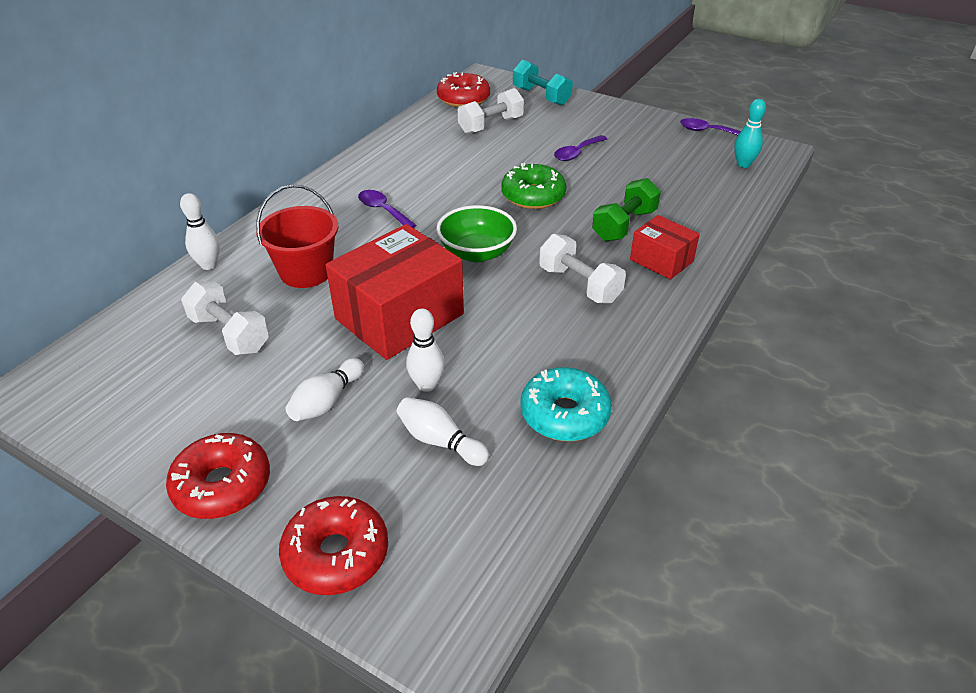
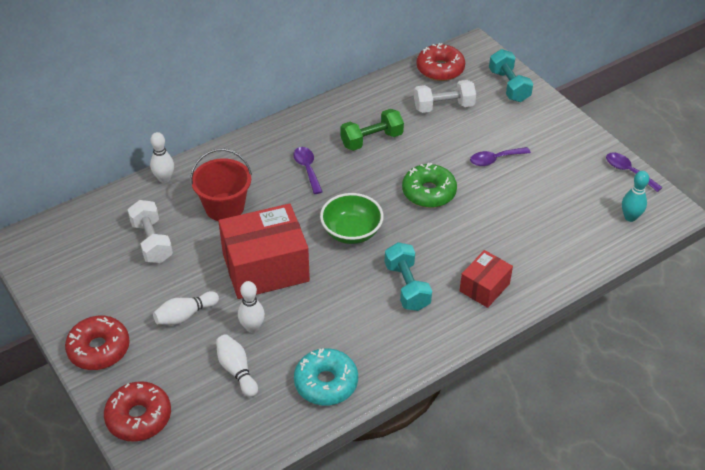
camera: 25 degrees right, 5 degrees up
(579, 285) = (407, 286): white dumbbell -> turquoise dumbbell
(624, 225) = (480, 245): green dumbbell -> green dumbbell (371, 140)
(661, 260) = (484, 287): red box -> red box turned 60 degrees clockwise

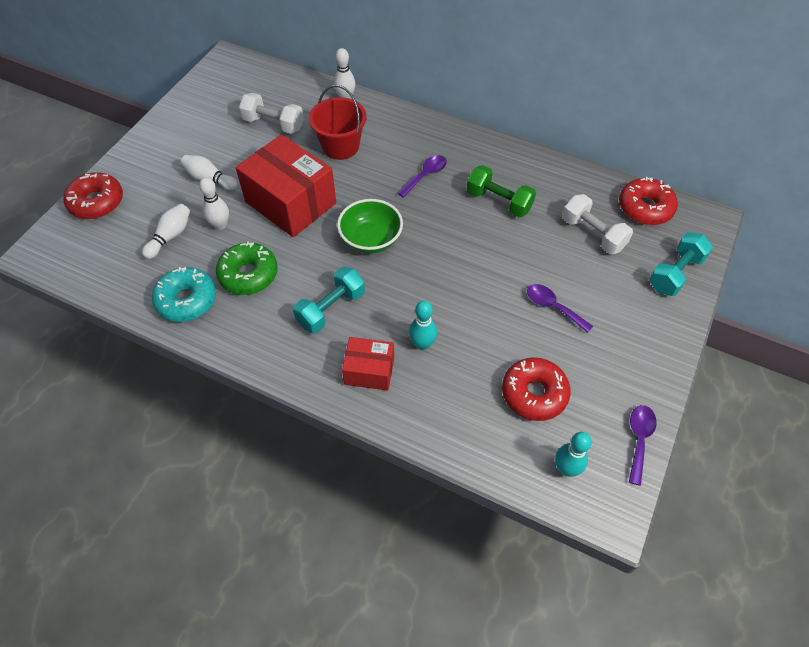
camera: 60 degrees right, 10 degrees up
(99, 349) = (150, 149): red donut -> red donut (534, 393)
(152, 242) = (273, 124): white dumbbell -> white dumbbell turned 75 degrees clockwise
(428, 192) = (463, 273): green donut -> green donut (248, 274)
(479, 246) = (422, 344): none -> turquoise bowling pin

